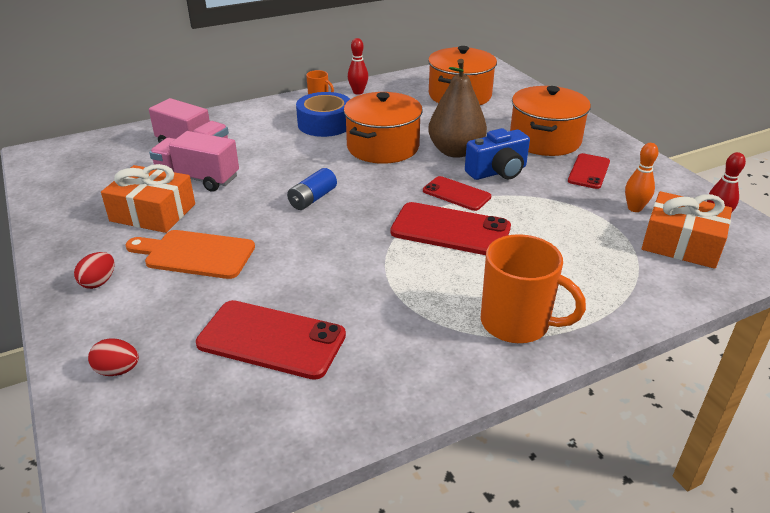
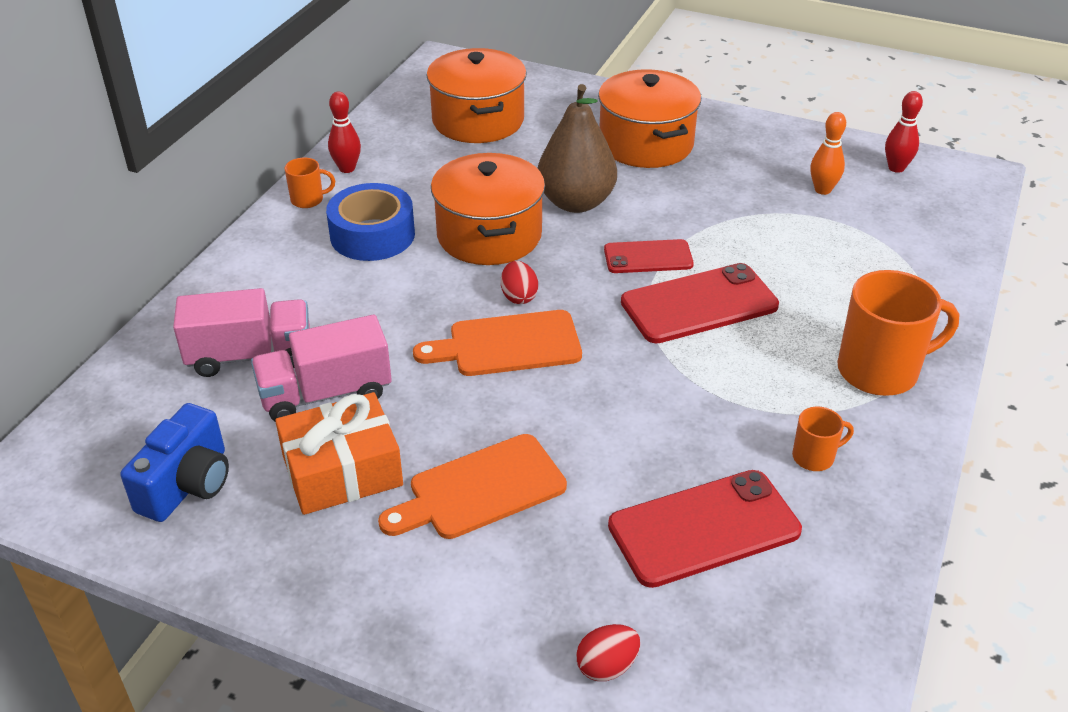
camera: 40 degrees left, 5 degrees up
(99, 282) = (421, 593): red egg -> red egg (519, 296)
(312, 199) = (507, 345): blue battery -> orange cutting board
(395, 344) = (814, 457): none -> orange mug
(498, 172) = (652, 208): blue camera -> blue camera (187, 484)
(589, 171) = (734, 165): red phone -> none
(681, 244) = (901, 210): orange gift -> none

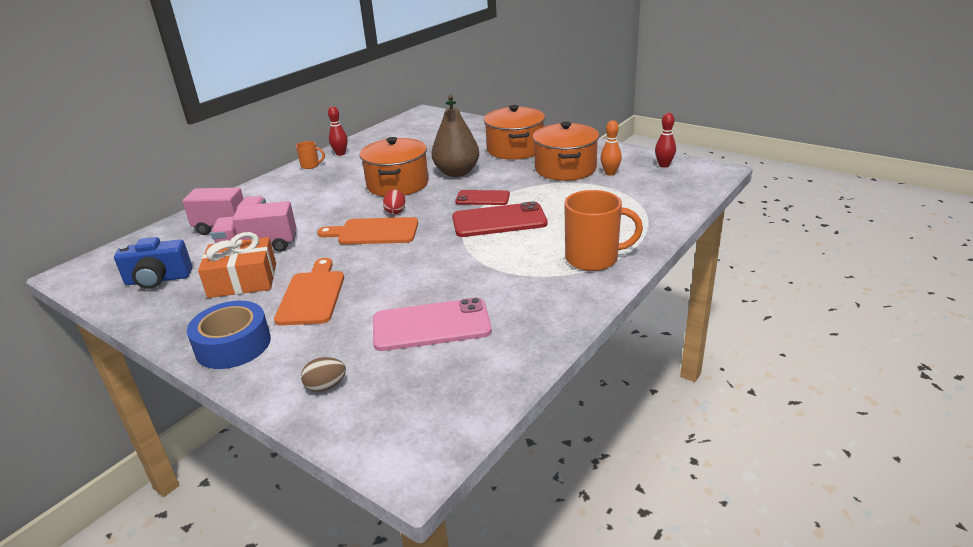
camera: 15 degrees right, 10 degrees down
(187, 484) = (158, 279): blue camera -> blue camera turned 45 degrees clockwise
(372, 235) = (334, 181): blue tape -> blue tape (233, 345)
(478, 120) = (426, 136): orange pot -> orange pot (565, 169)
(480, 489) = (312, 295): orange cutting board -> orange cutting board turned 105 degrees clockwise
(607, 666) = (326, 386): red egg -> brown egg
(704, 528) = (431, 325): red phone -> pink phone
(814, 457) = (524, 297): orange mug -> none

